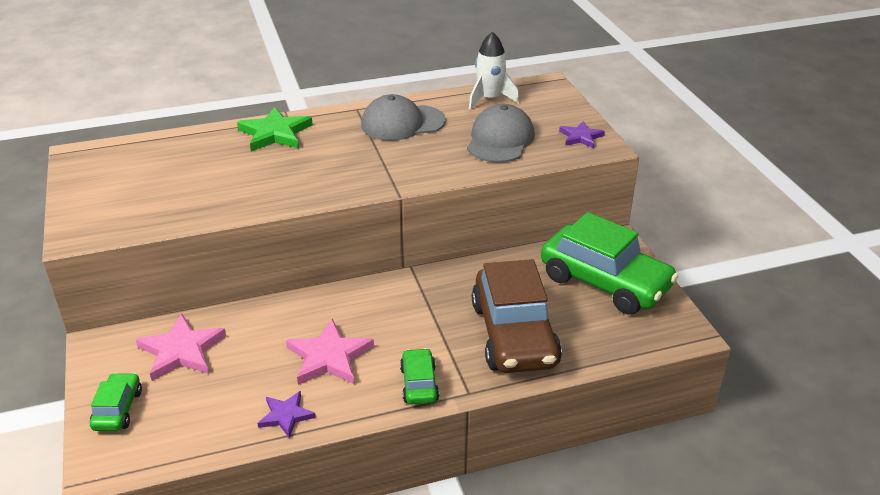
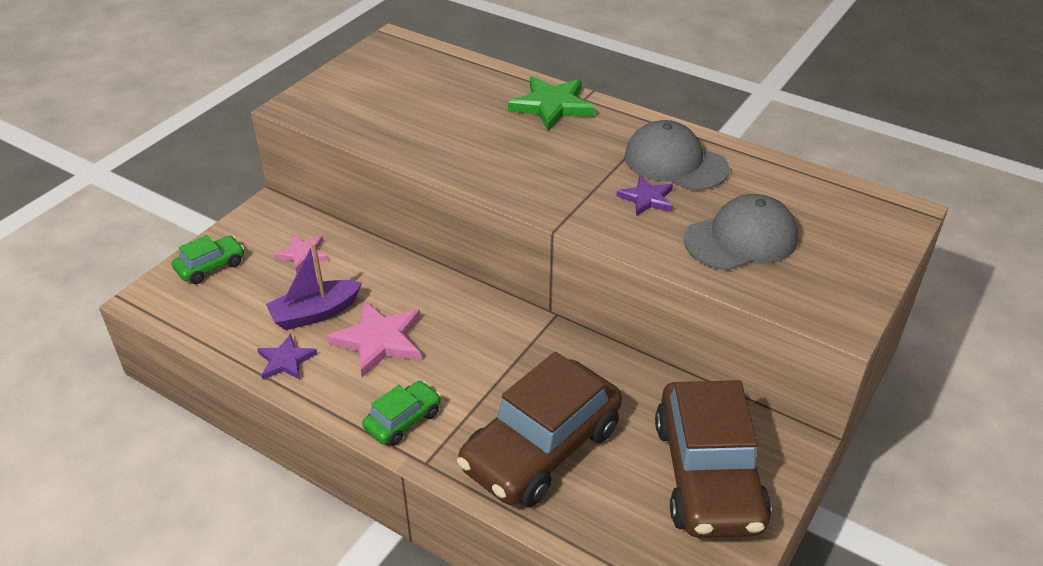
camera: 50 degrees right, 5 degrees up
(181, 351) = (302, 254): pink star -> pink star, size x0.60
(257, 376) = (315, 313): none -> purple boat
(489, 99) = (806, 190): white rocket -> none
(581, 137) = (836, 293): purple star -> purple star (647, 199)
(605, 282) = (708, 474): green car -> brown car

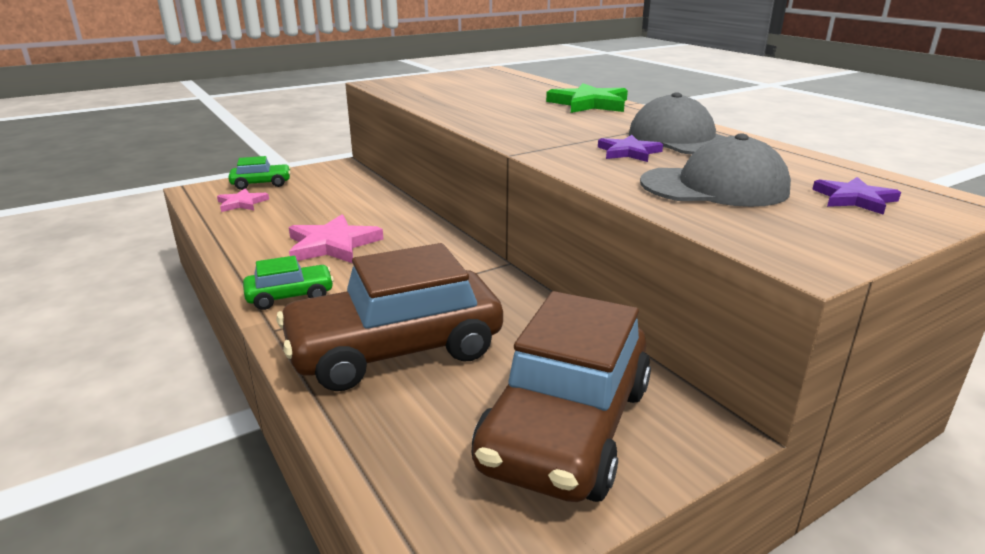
camera: 25 degrees right, 15 degrees down
(286, 360) = (246, 239): purple star -> purple star (854, 199)
(302, 254) = (334, 190): pink star -> pink star (242, 203)
(315, 313) = (302, 220): purple boat -> none

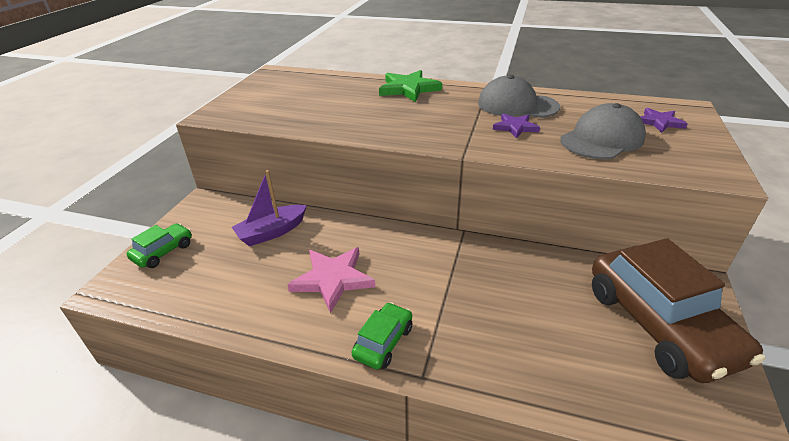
camera: 40 degrees left, 10 degrees up
(242, 203) = (182, 281): pink star -> none
(348, 200) = (272, 232): none -> purple boat
(395, 349) = (514, 336): brown car -> none

